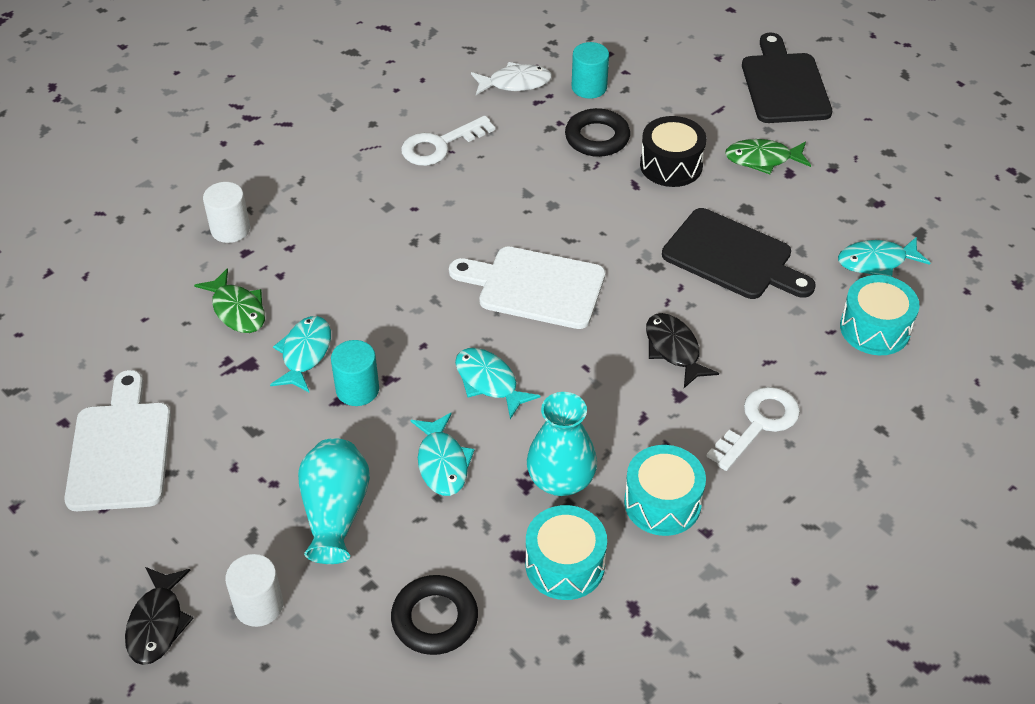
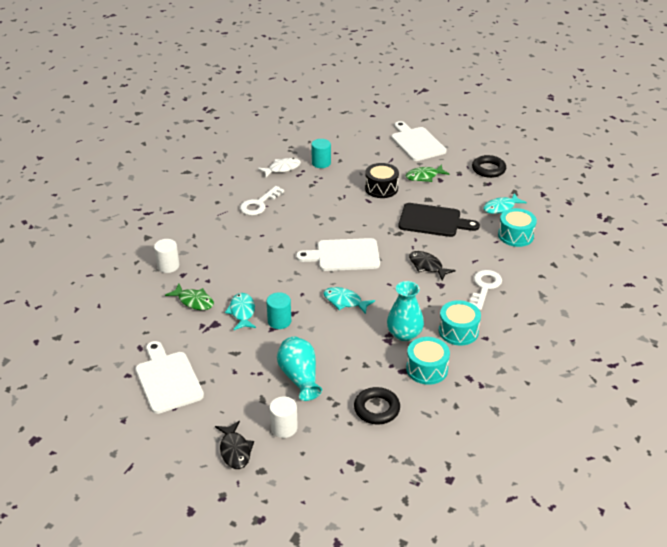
camera: 20 degrees left, 10 degrees down
(442, 463) = (341, 342): turquoise fish -> none
(597, 138) = (338, 184): black ring -> black ring (488, 169)
(784, 85) = (416, 143): black cutting board -> white cutting board

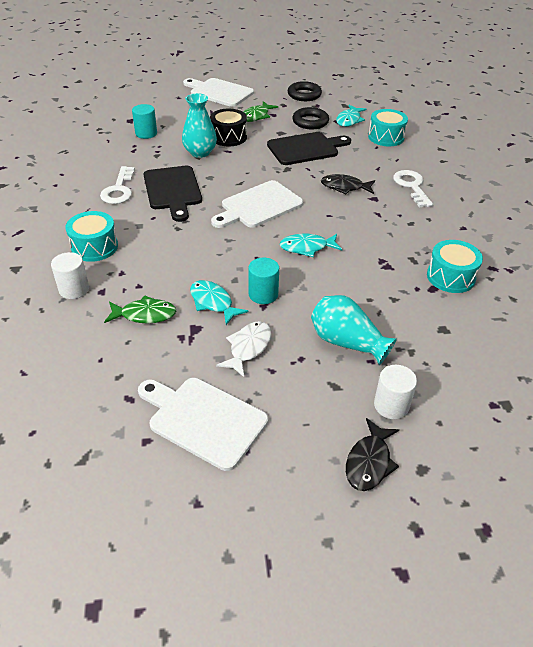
camera: 35 degrees left, 5 degrees up
(235, 450) = (369, 462): black fish -> black fish turned 75 degrees clockwise
(282, 169) = (110, 150): white fish -> white fish (248, 348)
(295, 219) = (173, 190): none -> black cutting board
(376, 409) = (453, 337): black ring -> black ring (310, 122)
(404, 334) = (394, 254): turquoise vase -> turquoise vase (200, 152)
(458, 331) = (435, 231): turquoise drum -> turquoise drum (94, 247)

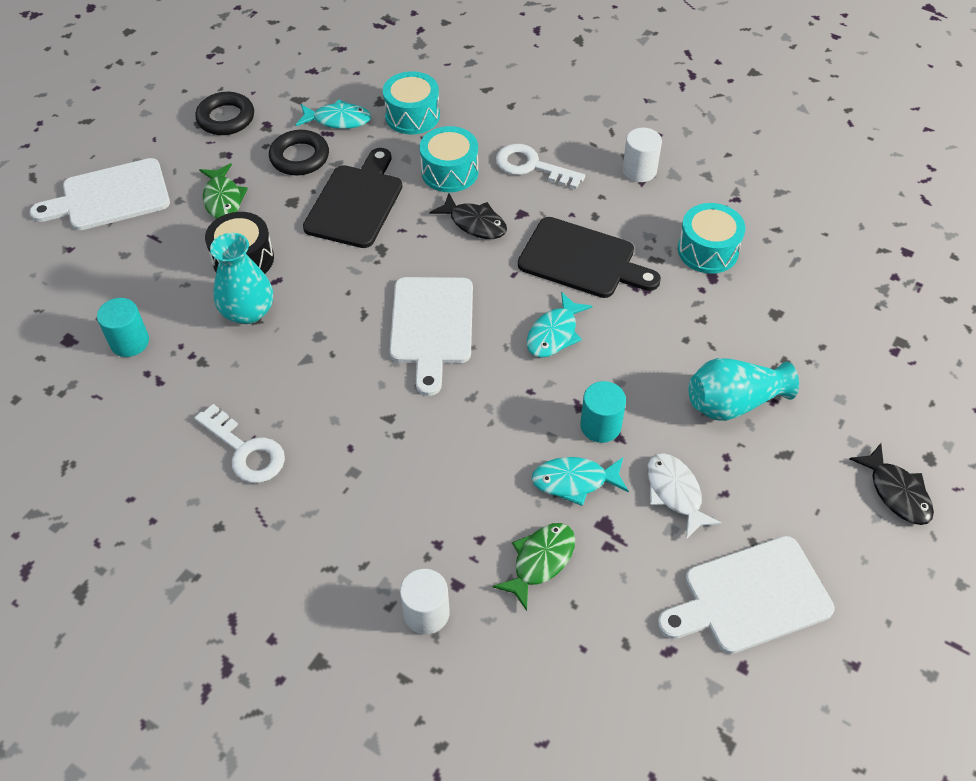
camera: 50 degrees left, 10 degrees up
(94, 247) = (355, 546): turquoise drum -> turquoise drum (449, 172)
(173, 190) = (309, 392): black cutting board -> black cutting board (582, 260)
(345, 187) = (474, 223): black fish -> black fish turned 105 degrees counterclockwise
(349, 120) = (338, 120): turquoise fish -> turquoise fish turned 60 degrees counterclockwise
(391, 405) = (842, 427): white cylinder -> white cylinder (639, 170)

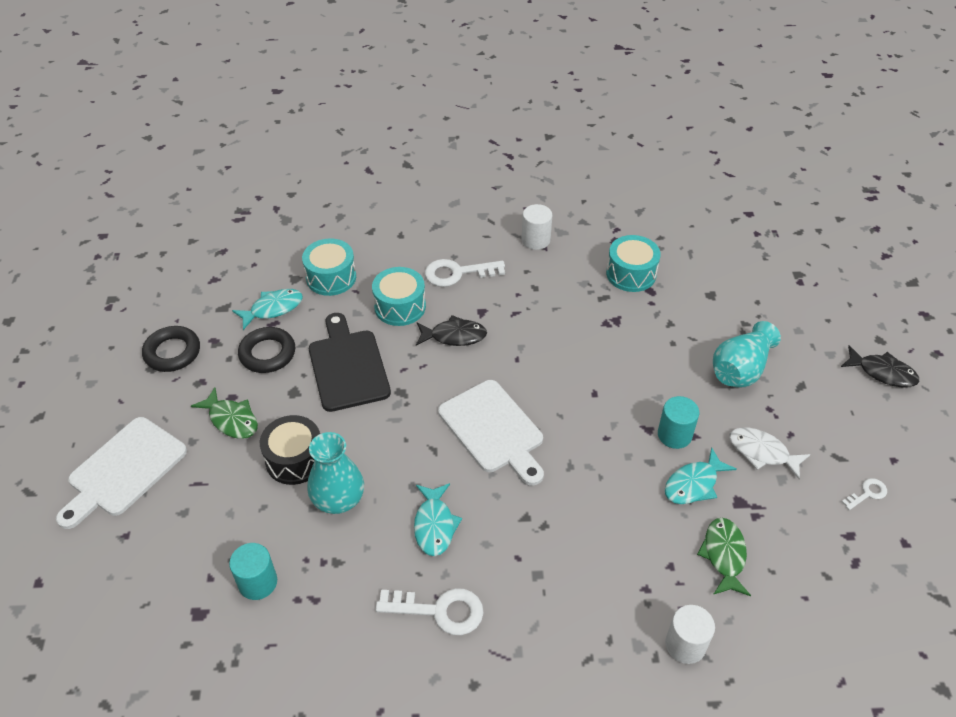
camera: 35 degrees left, 5 degrees down
(554, 333) = (584, 387): turquoise fish -> turquoise fish (434, 525)
(582, 260) = (555, 323): black cutting board -> none
(750, 597) = (867, 493): white cutting board -> white key

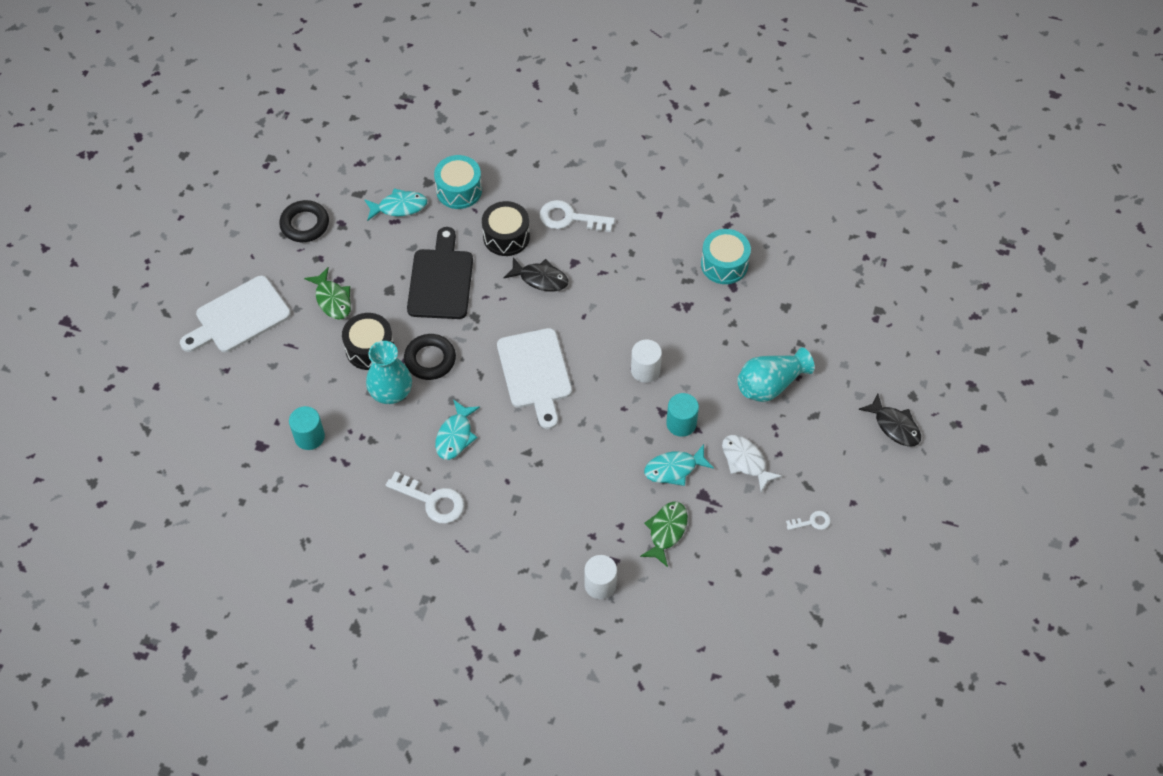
camera: 20 degrees right, 10 degrees up
(267, 353) = (380, 248): black ring -> black ring (430, 359)
(400, 306) = (506, 237): turquoise drum -> black drum
(535, 240) = (655, 204): white cylinder -> white cylinder (645, 370)

